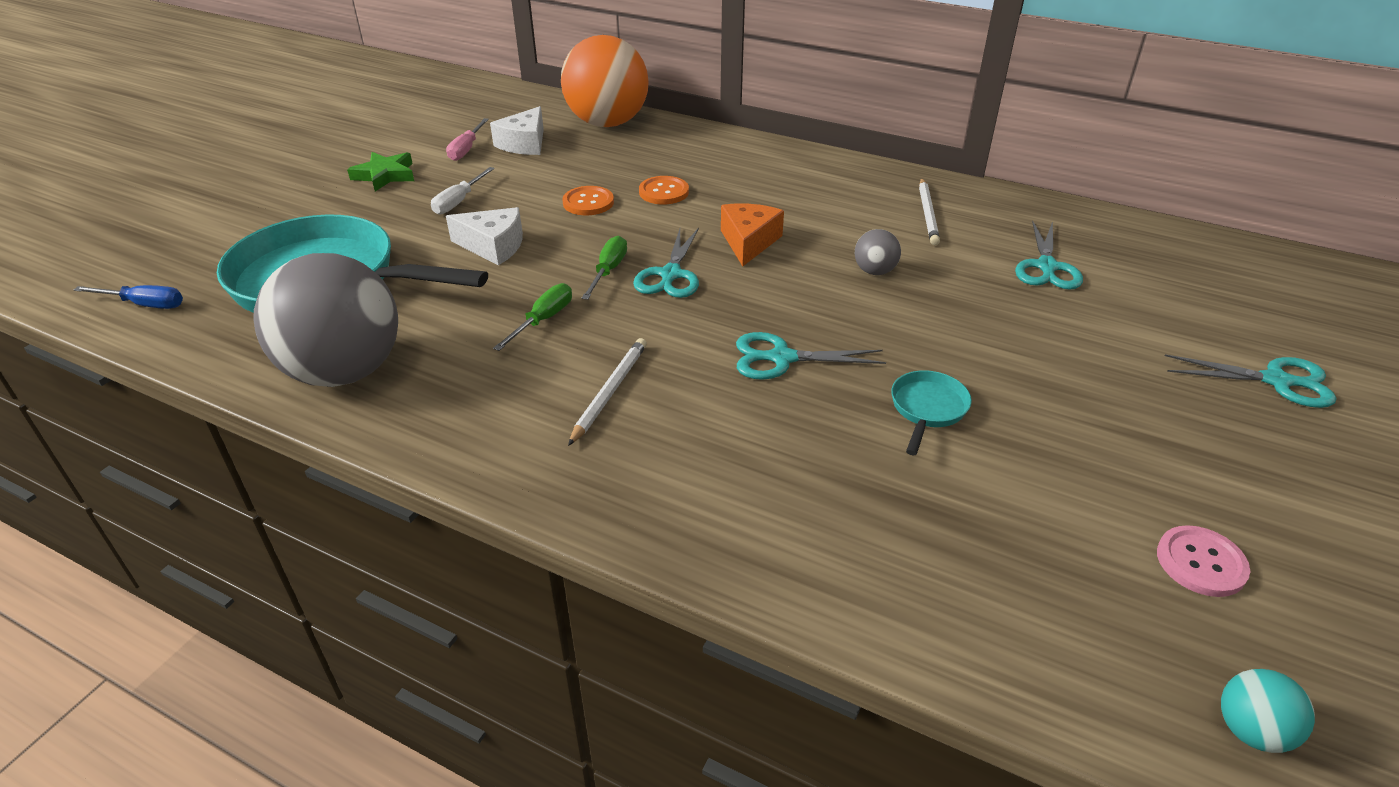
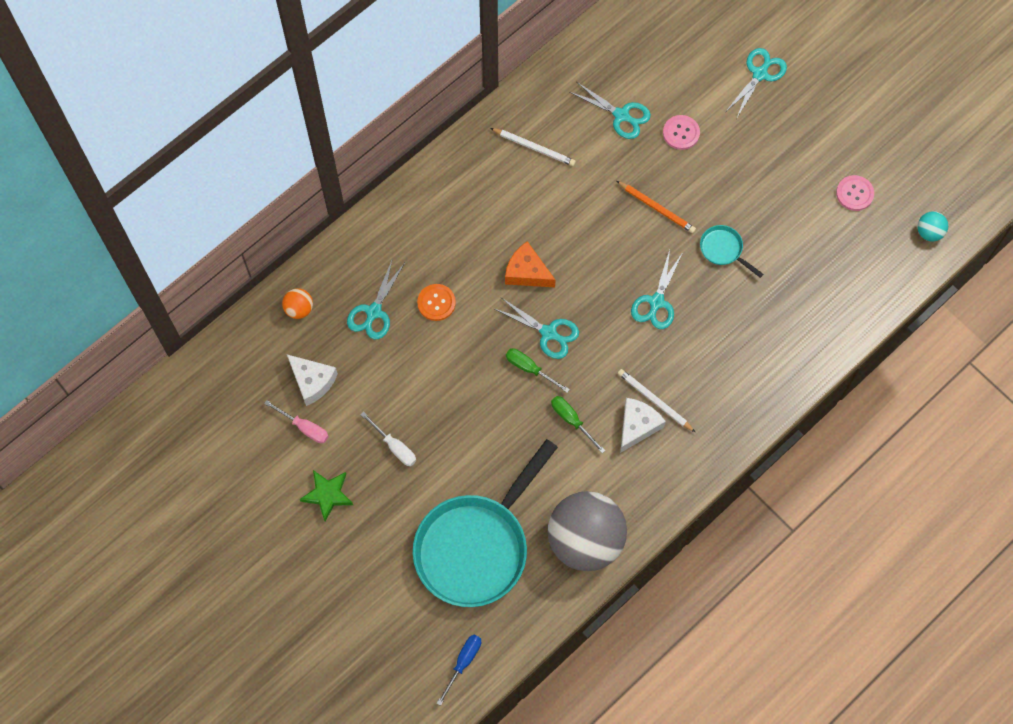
camera: 70 degrees left, 30 degrees up
(493, 246) = (470, 434): white cheese -> white cheese (637, 426)
(588, 202) = (432, 358): orange button -> none
(607, 123) = (299, 309): orange ball -> orange ball, size x0.41
(628, 160) = (374, 312): none -> turquoise scissors
(874, 271) = (589, 213): grey ball -> none
(937, 326) = (656, 208): none -> orange pencil
(1080, 323) = (681, 133): none -> pink button

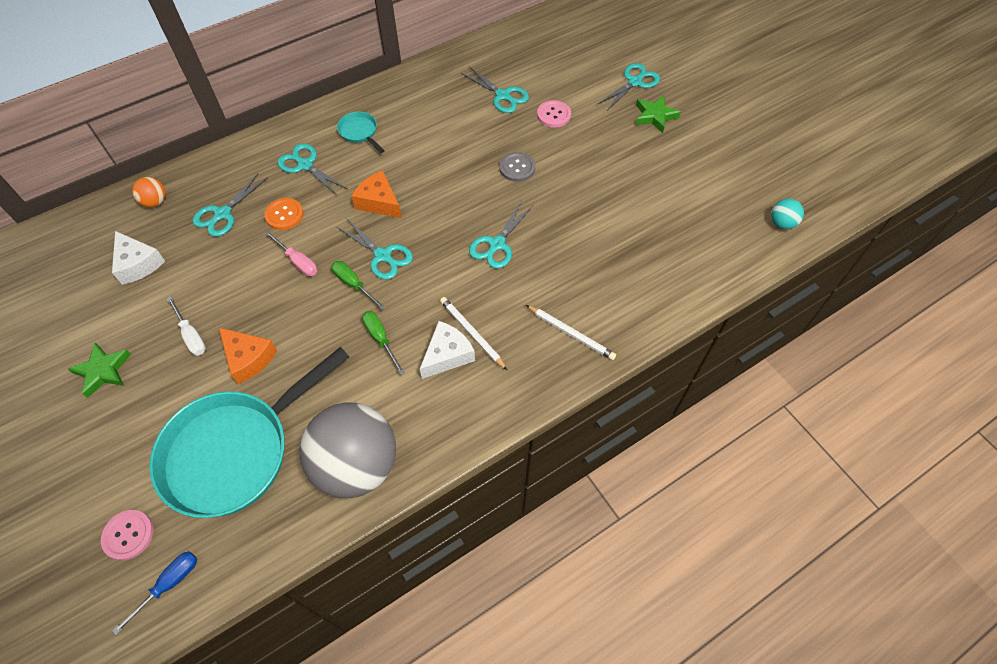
camera: 10 degrees right, 10 degrees down
(304, 427) = (110, 303): pink screwdriver -> pink screwdriver (297, 261)
(437, 240) = (305, 165): none -> turquoise scissors
(456, 460) = (248, 359): none -> orange cheese
(534, 147) = (418, 108): white pencil -> white pencil (571, 333)
(656, 208) = (517, 168): orange pencil -> grey button
(723, 249) = (573, 210): turquoise pan -> turquoise pan (360, 132)
(788, 117) = (655, 116): none -> green star
(854, 193) = (710, 182): pink button -> pink button (128, 535)

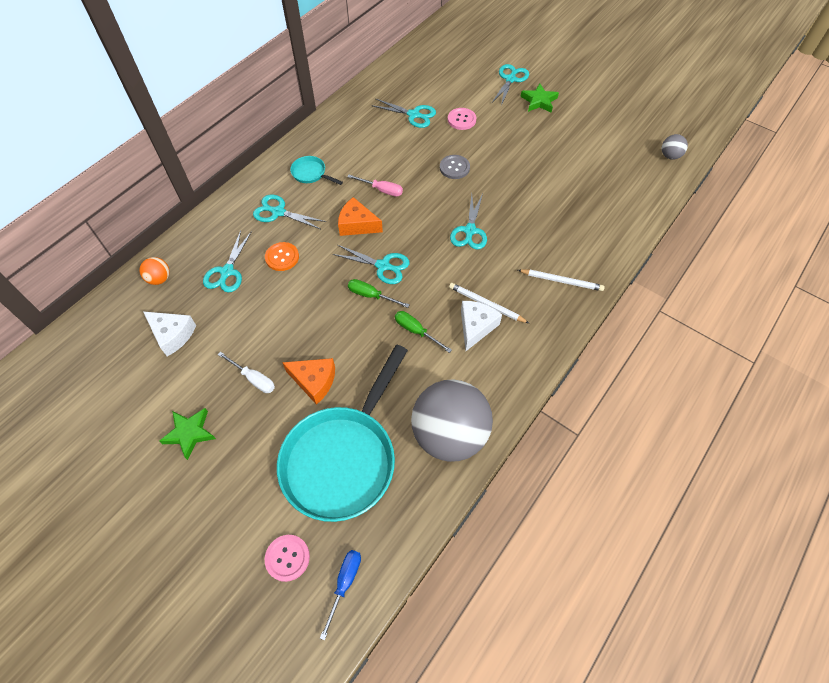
camera: 20 degrees left, 0 degrees up
(297, 261) = (314, 291): pink screwdriver -> pink screwdriver (381, 190)
(781, 223) = (670, 156): turquoise ball -> grey ball

